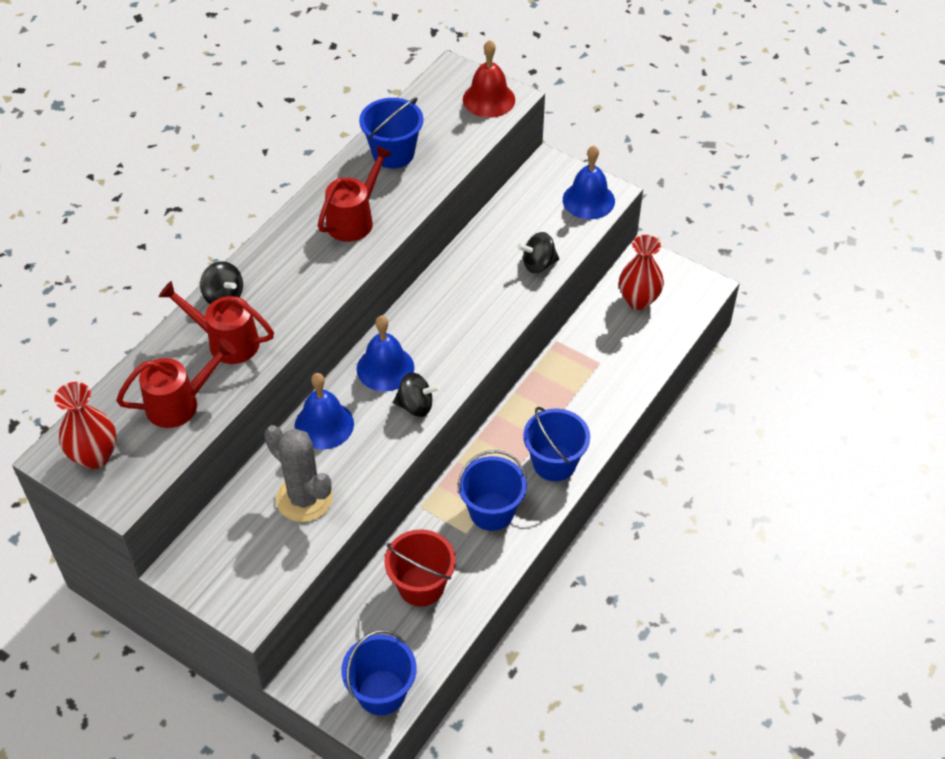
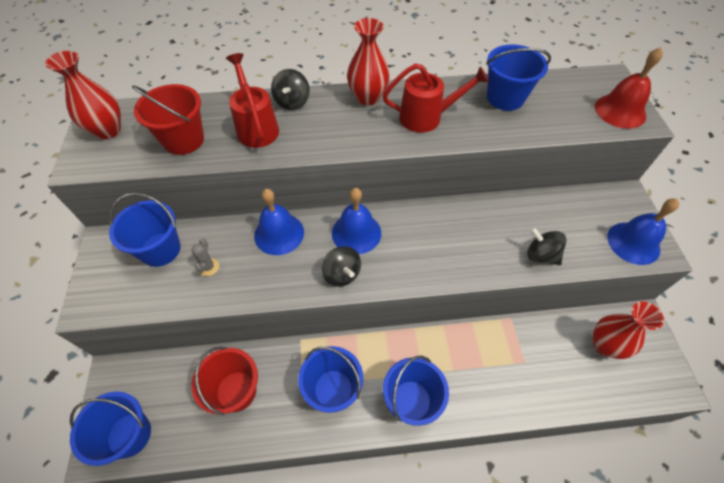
camera: 50 degrees right, 5 degrees up
(180, 403) = (184, 140): red watering can -> red bucket
(241, 526) = (160, 249): none -> blue bucket
(282, 241) = (367, 97): none -> red vase
(304, 498) = (208, 267): grey cactus -> grey cactus, size x0.43

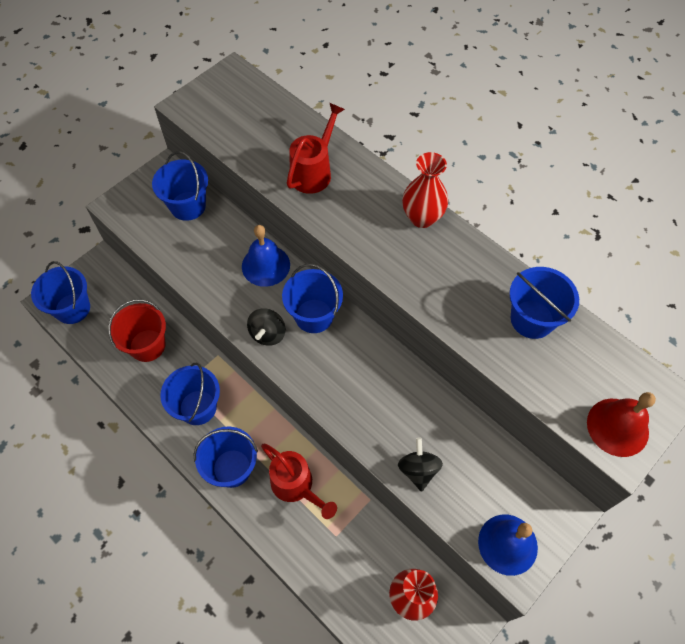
camera: 50 degrees right, 5 degrees up
(108, 130) = (225, 92): red vase -> none
(184, 140) = (259, 140): red bucket -> none
(208, 267) = (199, 246): grey cactus -> none
(292, 102) = (363, 173): black spinning top -> none
(356, 233) = (314, 316): blue bell -> blue bucket
(427, 117) = (442, 275): red watering can -> red watering can (296, 486)

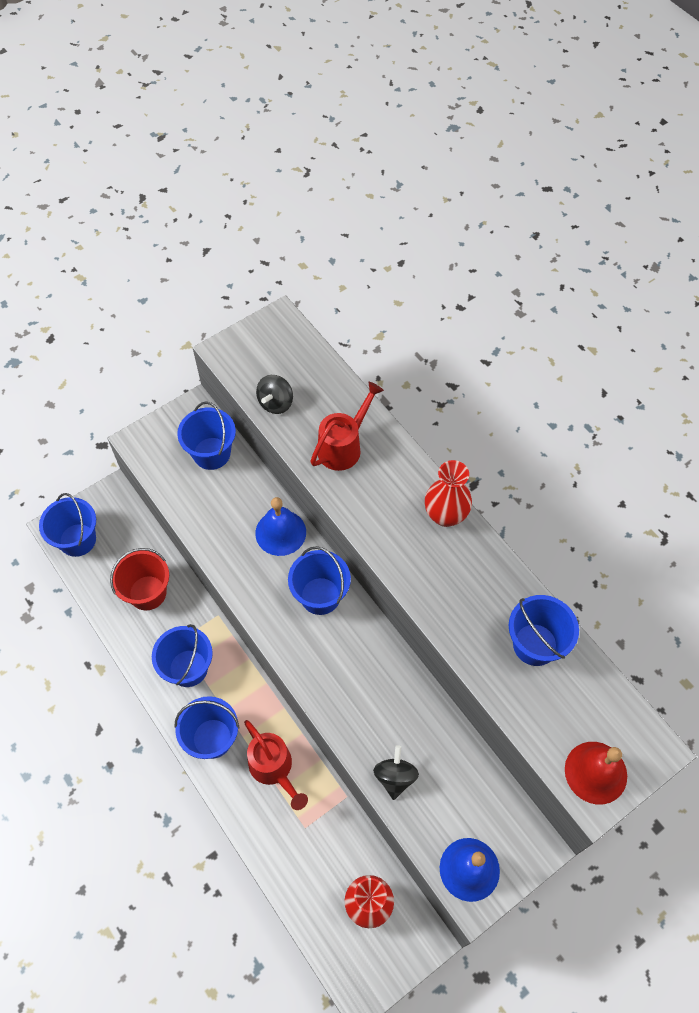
camera: 10 degrees right, 0 degrees up
(268, 334) = (269, 607): black spinning top -> black spinning top (276, 403)

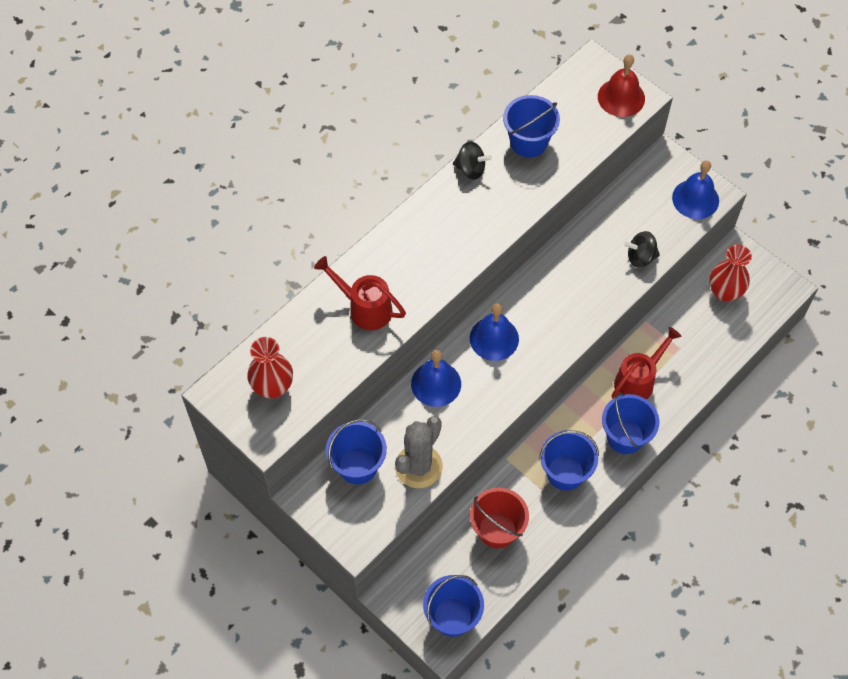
camera: 100 degrees left, 0 degrees up
(197, 503) = (418, 466): none -> grey cactus
(276, 403) = (324, 376): black spinning top -> black spinning top (471, 169)
(320, 596) = (494, 338): blue bucket -> blue bell
(445, 515) = (422, 217): red vase -> red vase (273, 387)

